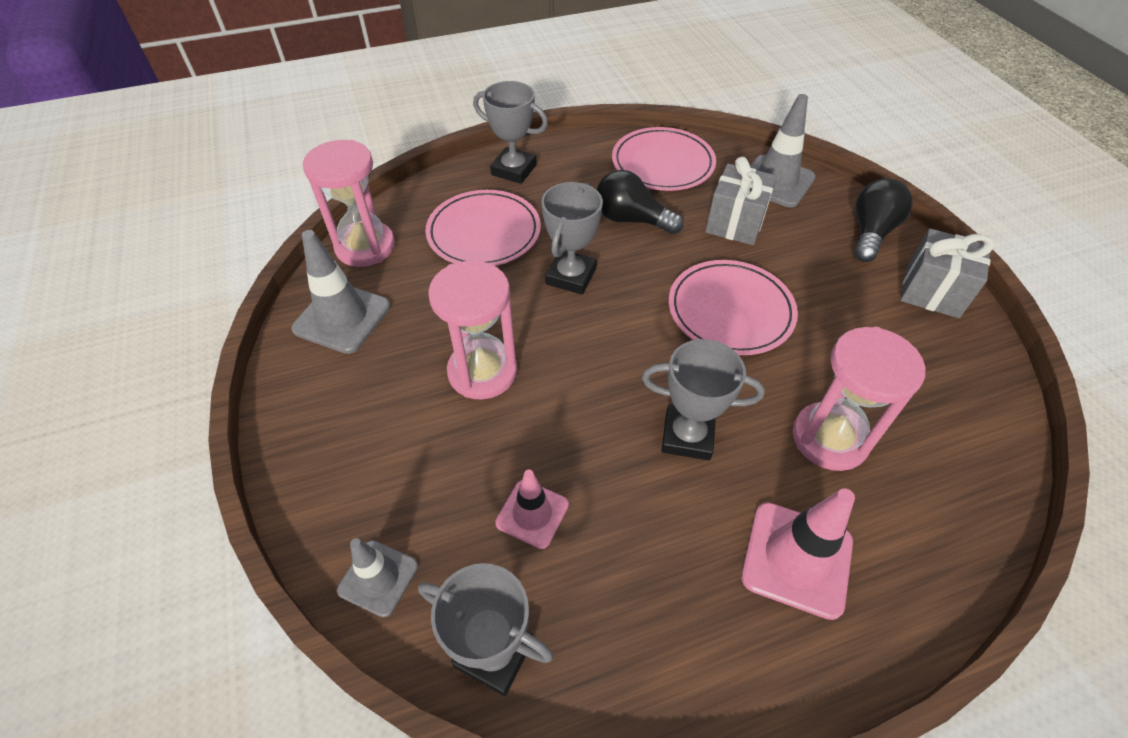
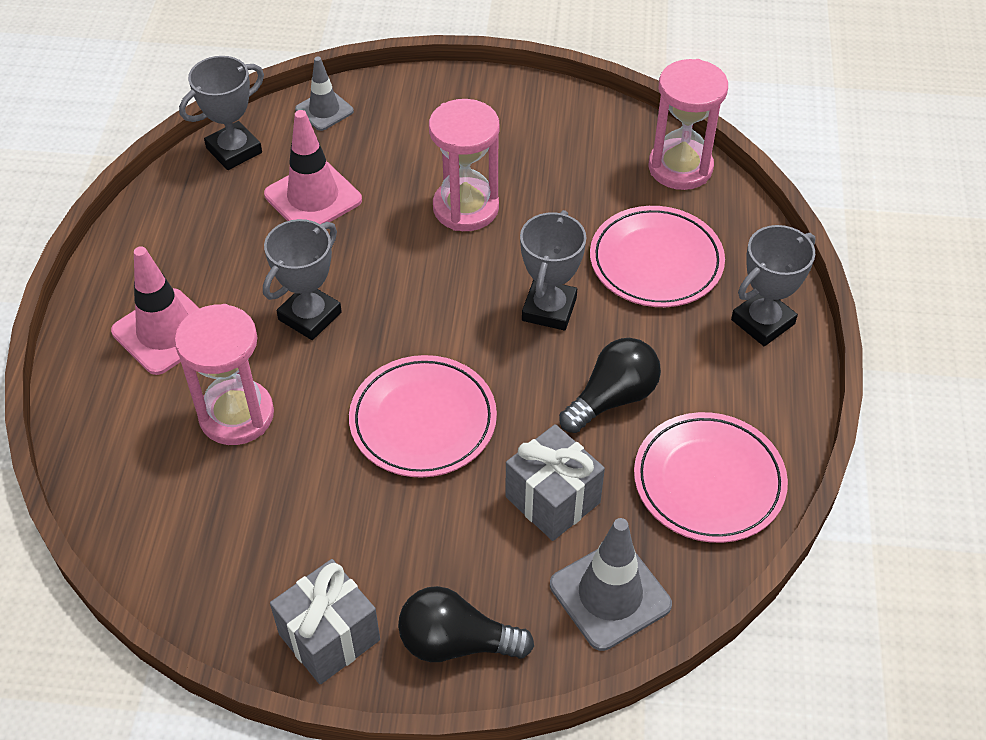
camera: 115 degrees right, 0 degrees up
(342, 317) = (586, 135): grey traffic cone -> none
(532, 514) = (313, 197): pink traffic cone -> pink traffic cone, size x1.59
(571, 276) = (549, 309): grey trophy -> grey trophy turned 60 degrees clockwise
(871, 233) = (456, 642): black light bulb -> black light bulb turned 135 degrees clockwise

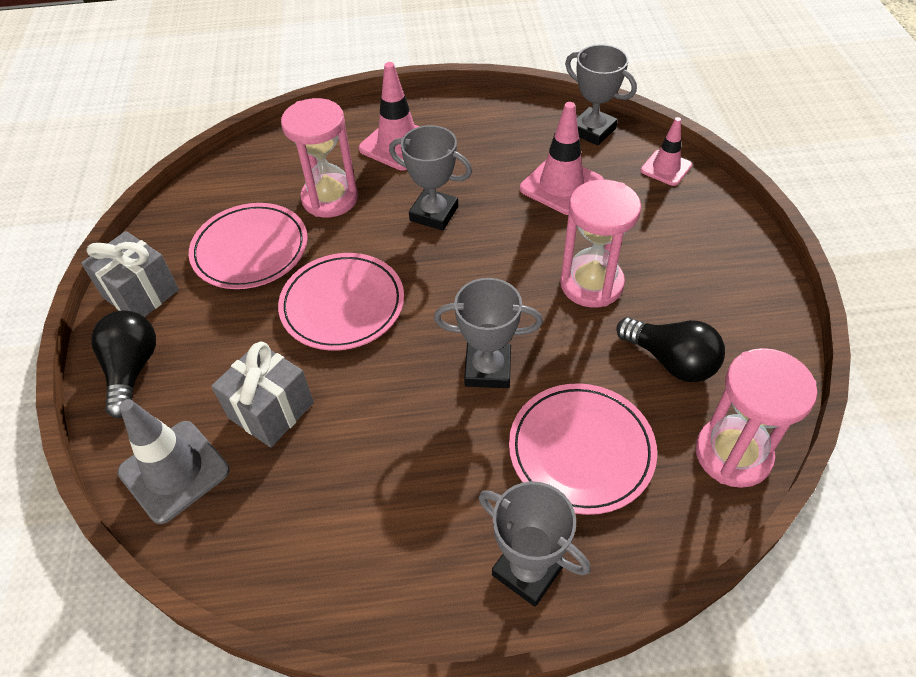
camera: 80 degrees right, 0 degrees up
(324, 110) = (666, 168): grey traffic cone -> pink traffic cone
(612, 398) = (391, 438): black light bulb -> black light bulb (671, 361)
(709, 481) = (304, 539): pink plate -> pink plate (250, 250)

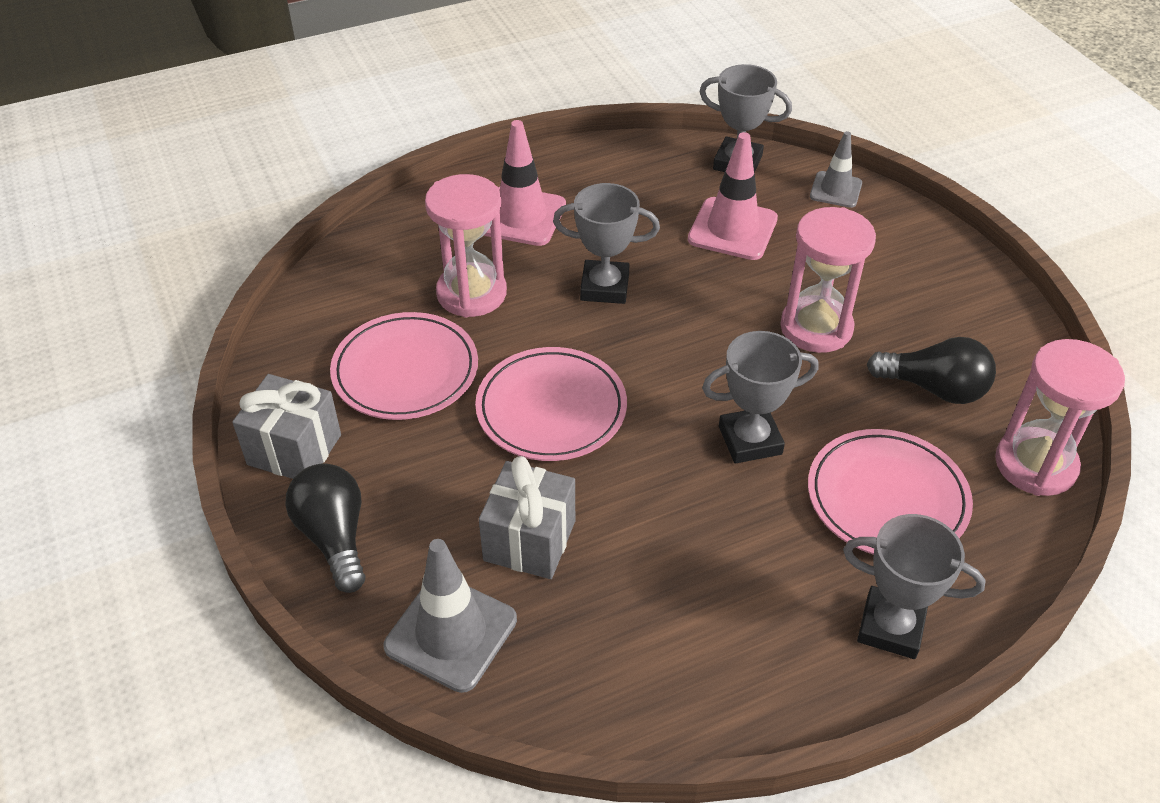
camera: 20 degrees left, 5 degrees down
(666, 168) = (835, 190): pink traffic cone -> grey traffic cone

